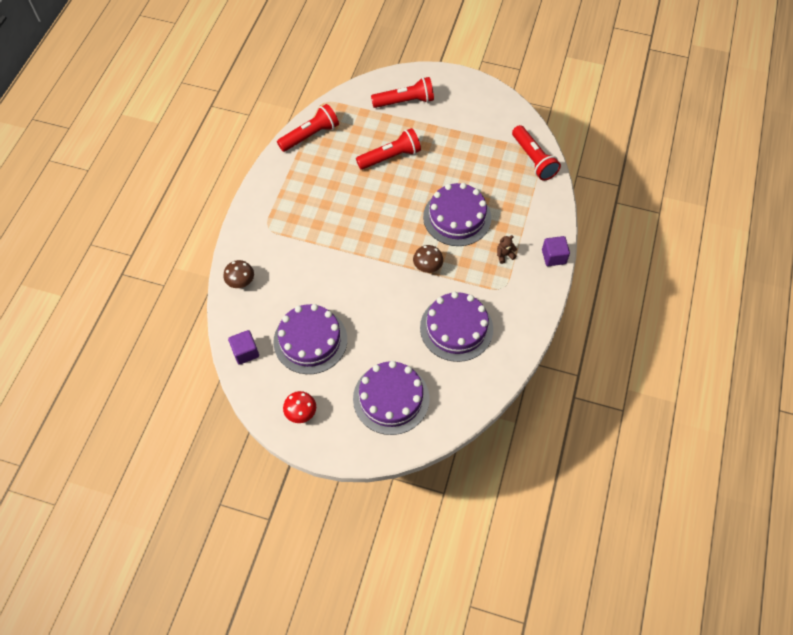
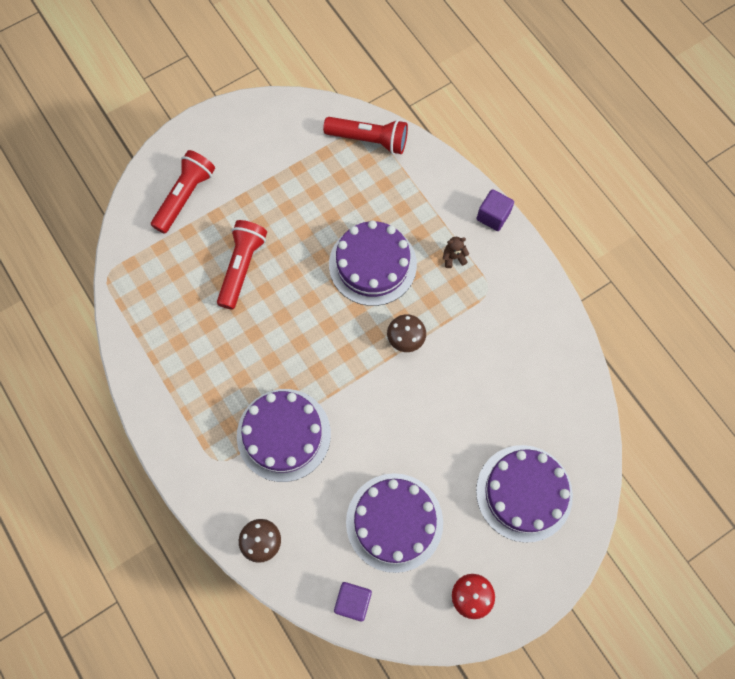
camera: 50 degrees left, 10 degrees up
(310, 135) = (137, 325): red flashlight -> none
(456, 328) = (497, 368): purple cake -> purple cake (283, 434)
(504, 255) = (453, 257): brown teddy bear -> brown teddy bear turned 60 degrees clockwise

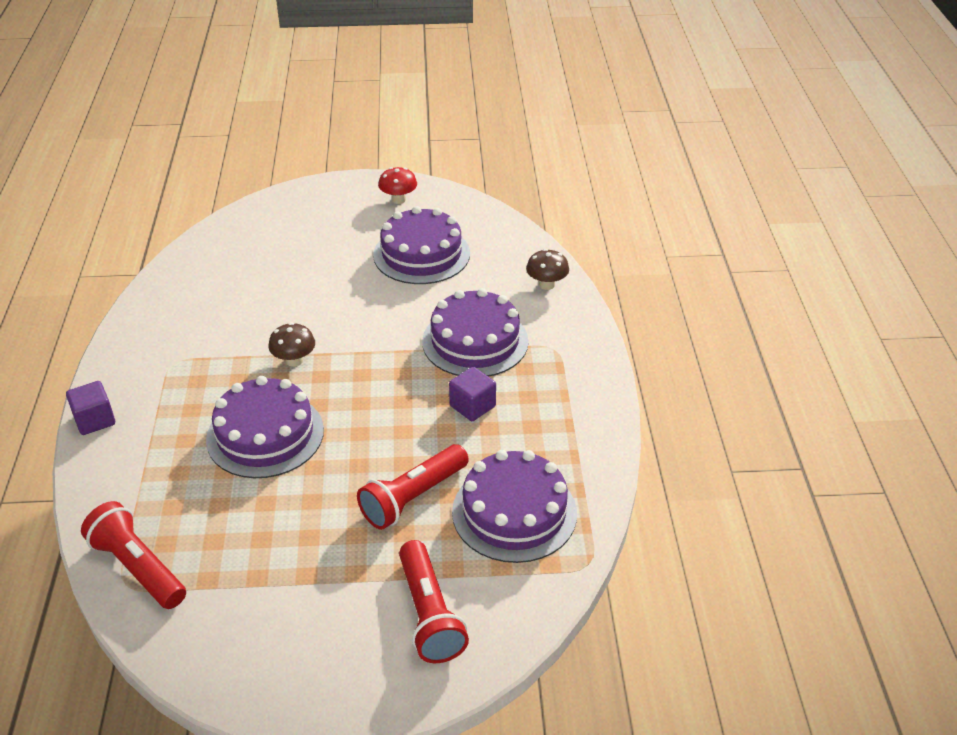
camera: 150 degrees left, 30 degrees down
(185, 197) = (429, 614): red flashlight -> red flashlight turned 75 degrees counterclockwise
(353, 601) = (494, 228): purple cube -> purple cube (472, 406)
(453, 257) = (176, 403): brown teddy bear -> none
(524, 493) = (299, 230): purple cake -> purple cake (514, 512)

